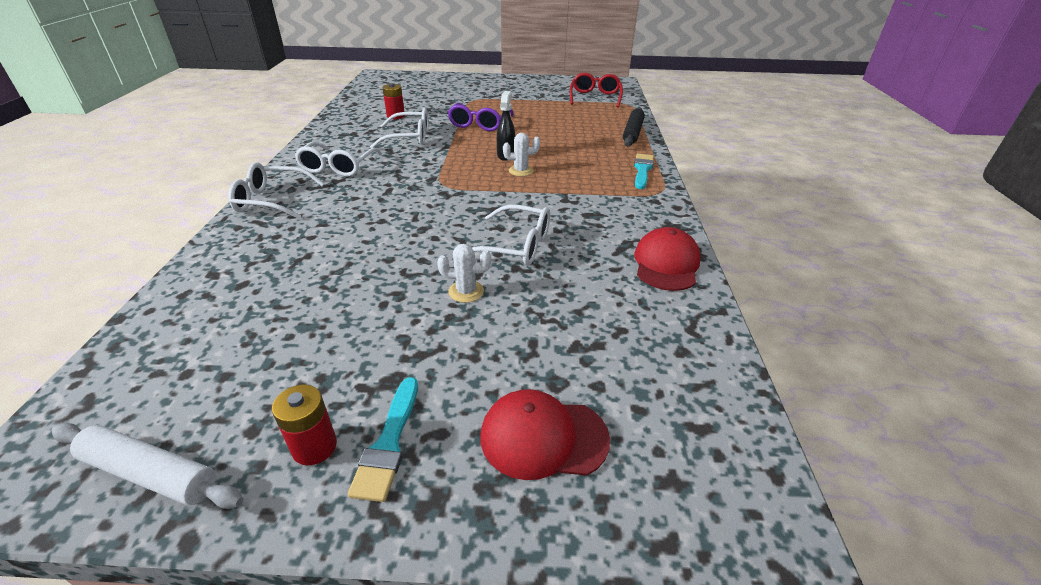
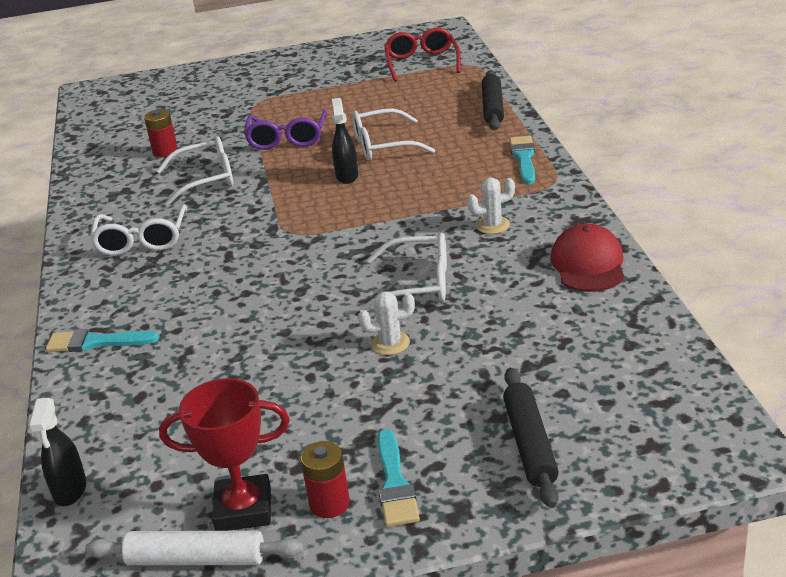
camera: 10 degrees left, 5 degrees down
(116, 357) = (70, 490): none -> black spray bottle
(235, 426) = (243, 509): none -> red trophy
(248, 231) = (96, 342): none -> turquoise brush
(272, 201) = (93, 301): white glasses -> white glasses (383, 146)
(521, 171) = (377, 193): white cactus -> white cactus (492, 225)
(543, 437) = (530, 444): red cap -> black rolling pin

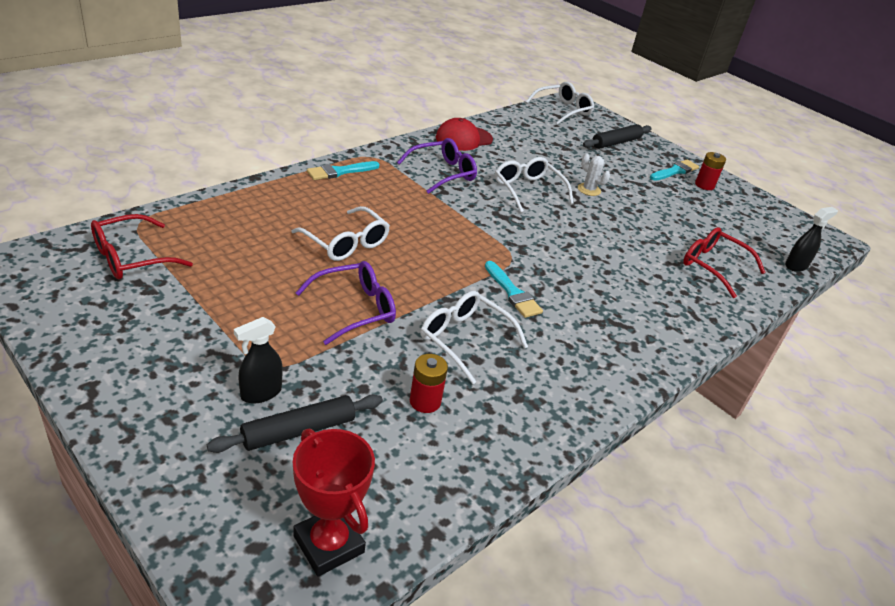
camera: 130 degrees left, 5 degrees up
(96, 342) = (706, 309): turquoise brush -> turquoise brush (513, 293)
(142, 240) = (585, 341): white glasses -> white glasses (563, 110)
(148, 391) = (713, 266): none -> red glasses
(196, 559) = (771, 212): white rolling pin -> none
(243, 509) = (735, 207): red trophy -> red trophy (329, 544)
(347, 176) = (410, 251): black spray bottle -> black spray bottle (261, 393)
(492, 225) = (443, 173): white cactus -> purple glasses
(493, 107) = (247, 196): black rolling pin -> black rolling pin (298, 430)

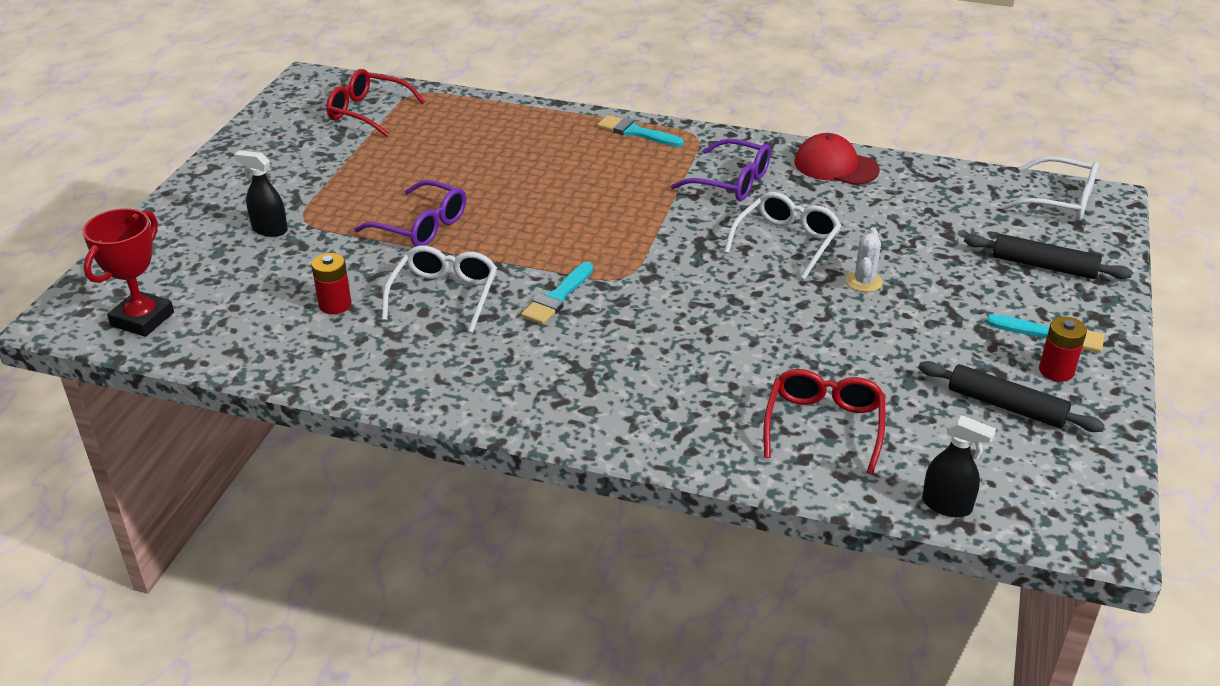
camera: 65 degrees right, 0 degrees up
(298, 430) = (244, 262): black rolling pin -> black rolling pin (1006, 406)
(346, 243) = (516, 183): white glasses -> none

